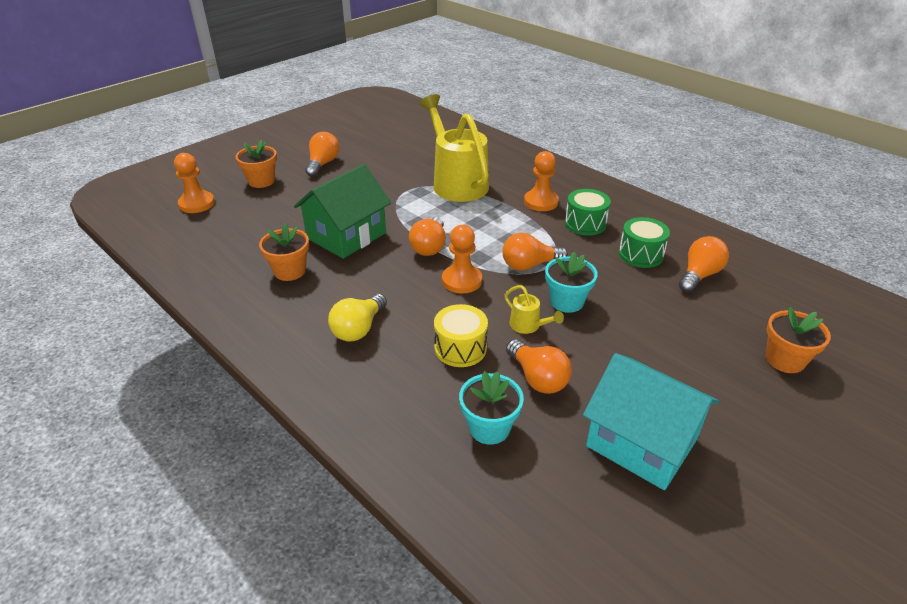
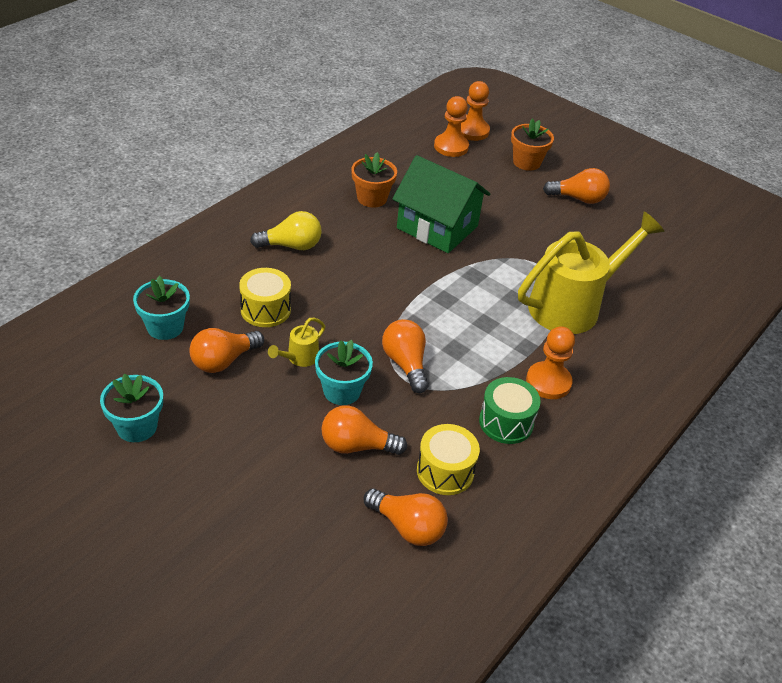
camera: 80 degrees right, 5 degrees up
(358, 329) = (291, 246): yellow light bulb -> yellow light bulb turned 150 degrees clockwise
(429, 247) = (428, 286): orange light bulb -> orange light bulb (357, 446)
(461, 280) = (370, 310): orange pawn -> orange pawn (451, 147)
(641, 254) = (445, 471): green drum -> yellow drum
(641, 442) = (137, 427): turquoise house -> turquoise flower pot
(785, 360) = (246, 580): orange flower pot -> none

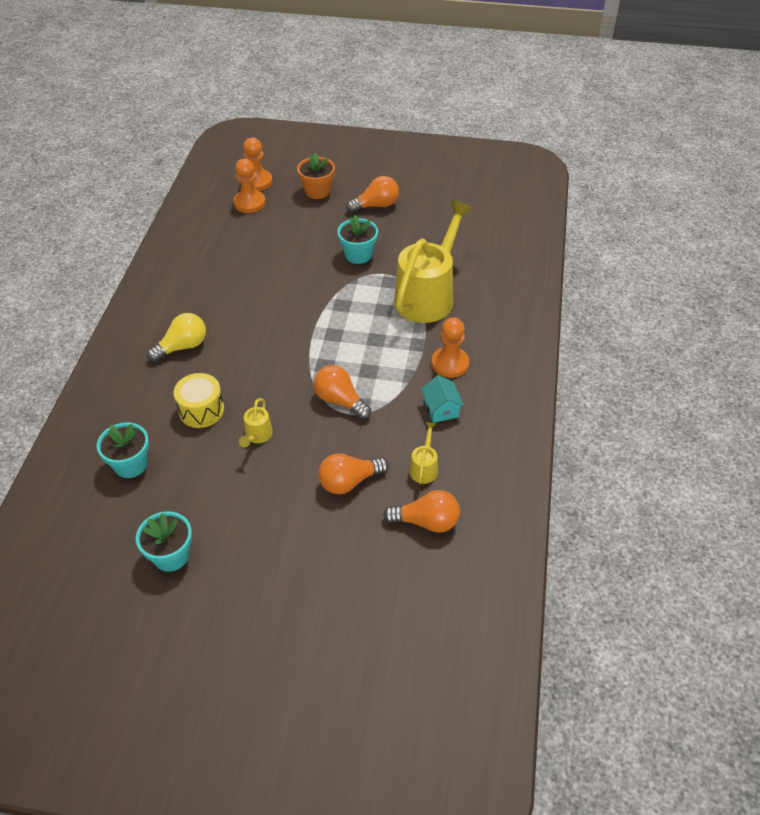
camera: 25 degrees left, 5 degrees up
(223, 361) = (199, 468): orange light bulb -> none
(342, 391) = (308, 445): turquoise flower pot -> turquoise flower pot (358, 255)
(372, 198) = (218, 276): orange flower pot -> none
(437, 227) = (286, 278): green house -> none
(445, 471) = (424, 467): yellow drum -> yellow watering can
(506, 422) = (441, 409): green drum -> turquoise house

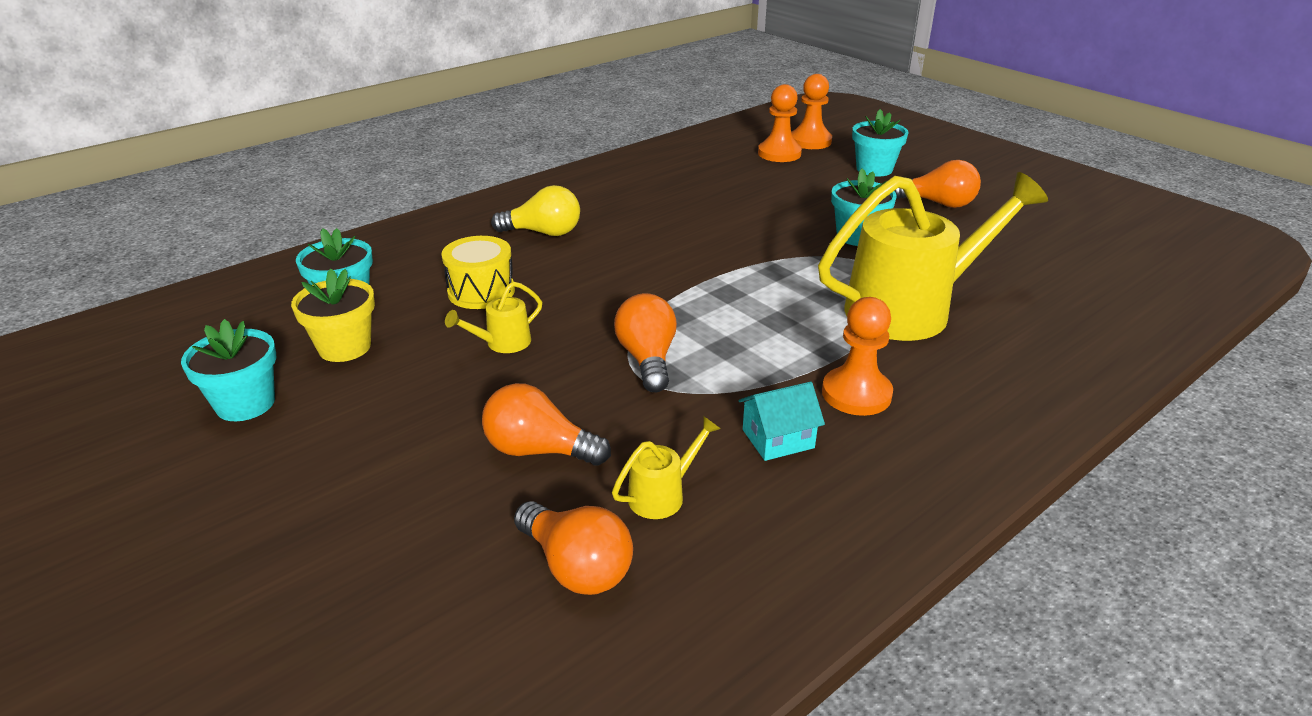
camera: 40 degrees right, 15 degrees down
(175, 491) = (344, 347): none -> yellow flower pot
(317, 191) = (874, 169): orange flower pot -> turquoise flower pot
(441, 409) = (778, 439): turquoise house -> turquoise house turned 45 degrees clockwise

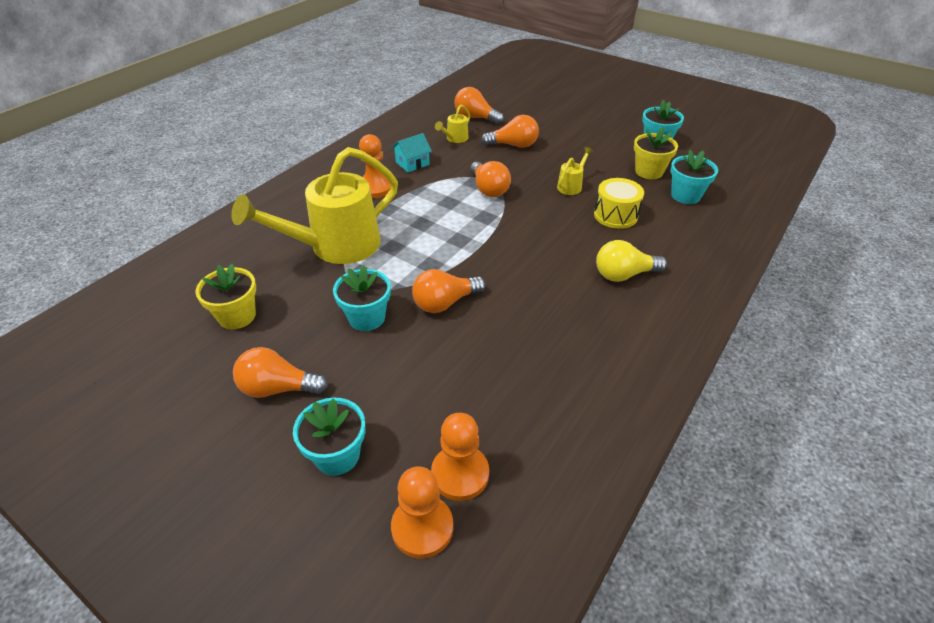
camera: 165 degrees right, 10 degrees up
(766, 236) = (445, 303): none -> orange light bulb
(1013, 255) = (237, 316): none -> yellow flower pot

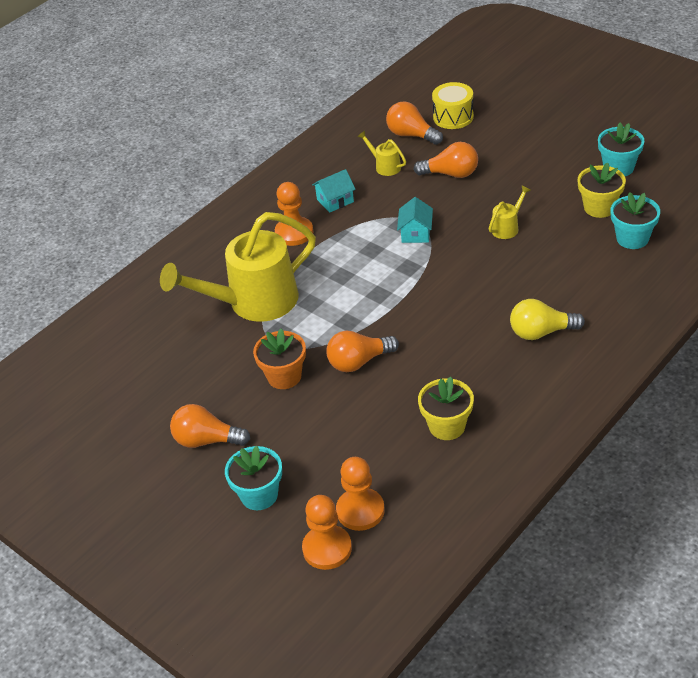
camera: 10 degrees right, 0 degrees up
(237, 316) = (164, 375): yellow flower pot -> yellow flower pot (447, 426)
(367, 318) = (284, 376): turquoise flower pot -> orange flower pot
(455, 139) = (385, 166): yellow watering can -> yellow watering can turned 90 degrees clockwise
(488, 189) = (416, 233): orange light bulb -> turquoise house
(615, 215) = (548, 264): yellow drum -> yellow drum (453, 117)

